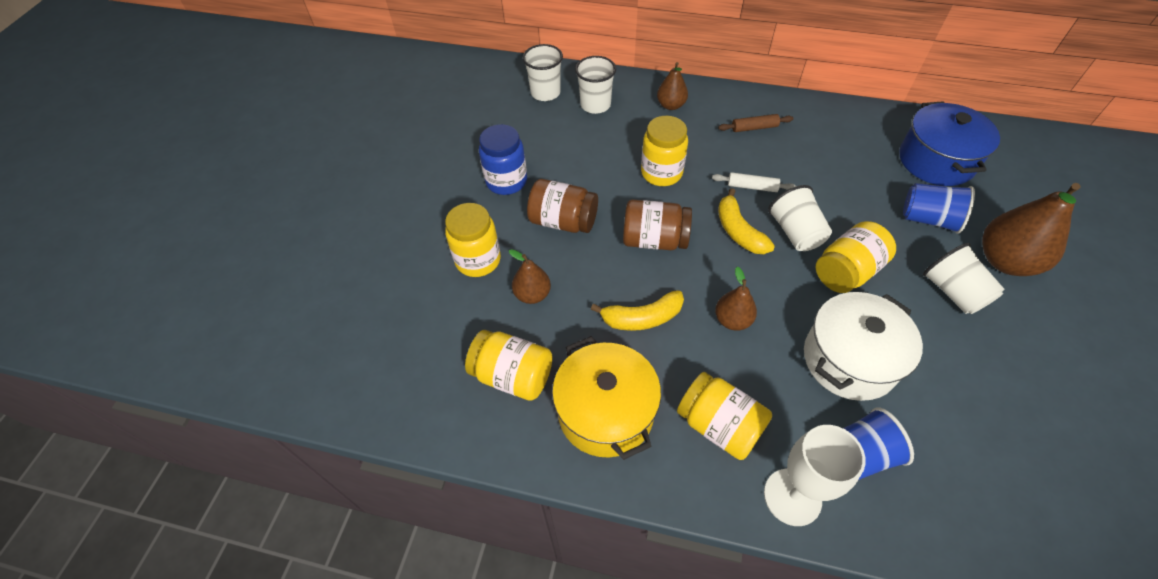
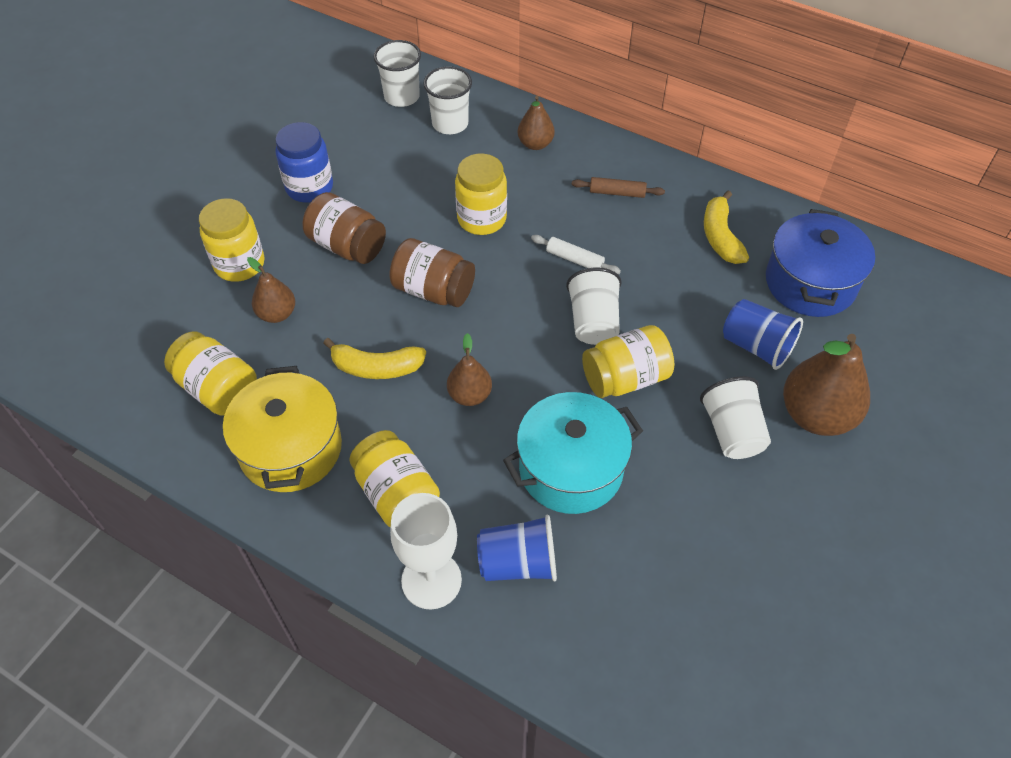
camera: 15 degrees right, 0 degrees up
(738, 231) = (530, 304): yellow banana -> yellow banana (720, 237)
(849, 360) = (570, 469): white pot -> turquoise pot

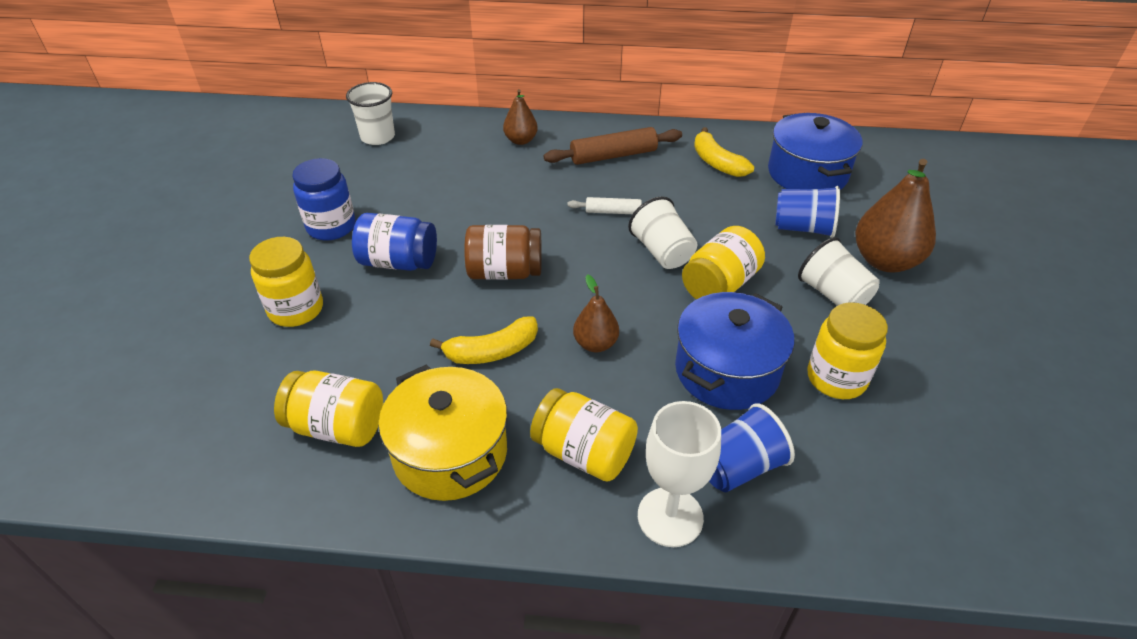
camera: 25 degrees left, 10 degrees down
(277, 314) = (362, 339): brown pear -> none
(347, 246) = (398, 262): brown jar -> blue jar
(450, 124) = (435, 145): white cup -> none
(481, 219) = (511, 205): yellow jar -> yellow jar (836, 378)
(570, 469) = (726, 370): turquoise pot -> blue pot
(617, 193) = (613, 156): brown rolling pin -> brown rolling pin, size x1.70

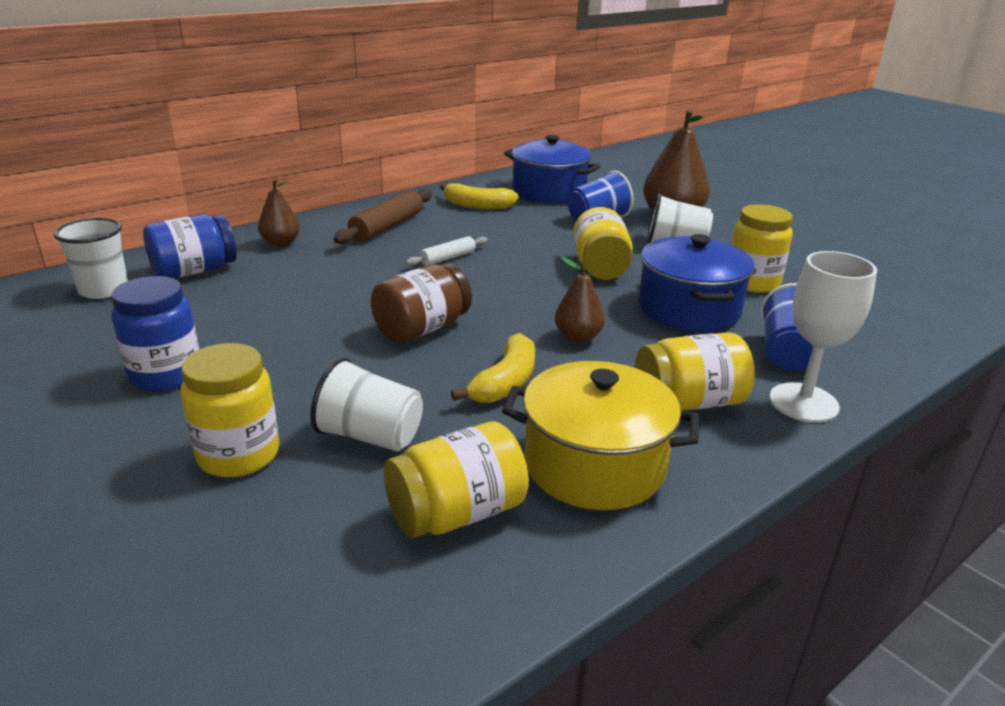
camera: 45 degrees left, 15 degrees down
(398, 262) = (300, 367): blue jar -> blue jar (194, 271)
(662, 252) = (528, 266): white cup -> white cup (370, 436)

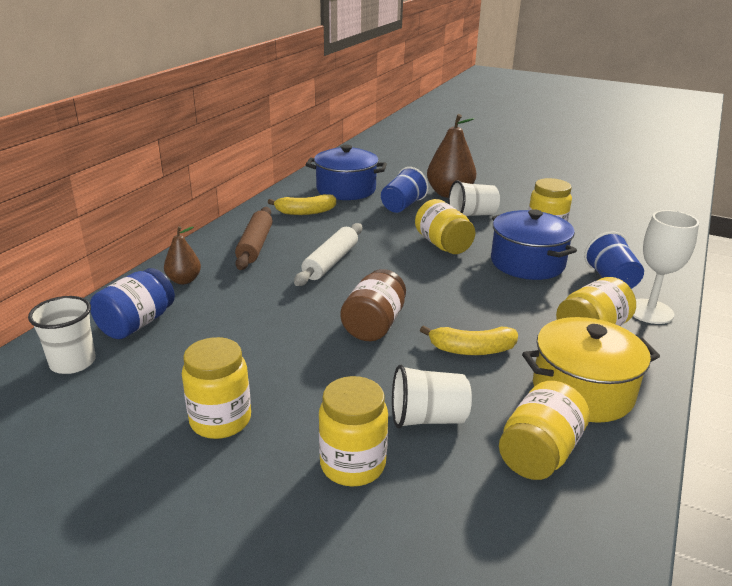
camera: 25 degrees left, 0 degrees up
(166, 375) = (220, 420): blue jar -> yellow jar
(448, 258) = (331, 262): white rolling pin -> white rolling pin, size x1.70
(505, 382) = (472, 350): yellow banana -> yellow banana turned 90 degrees clockwise
(578, 337) = (482, 303): brown pear -> none

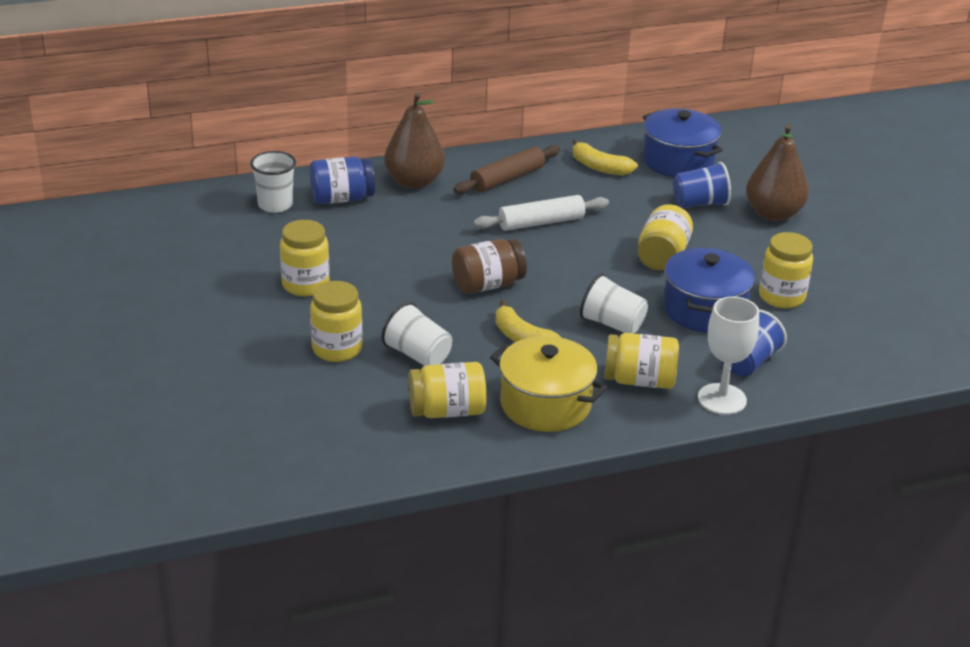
camera: 45 degrees right, 5 degrees up
(184, 280) = (414, 182): brown pear -> brown pear, size x1.79
(472, 215) = (749, 245): white cup -> white cup (612, 324)

